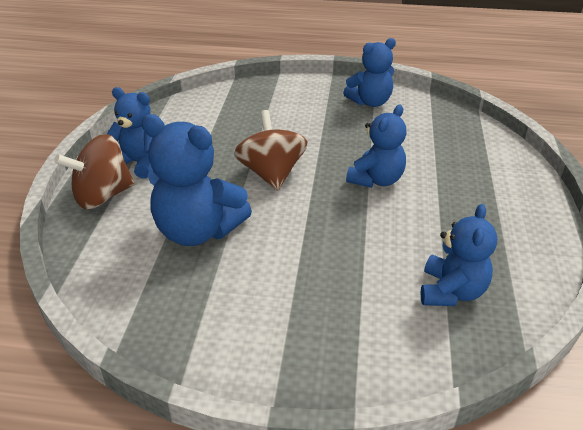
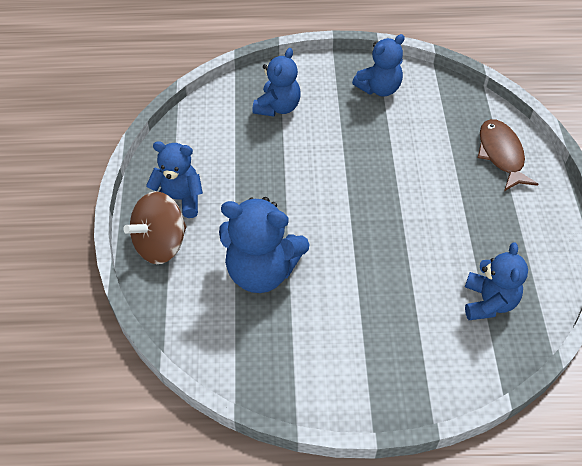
camera: 10 degrees left, 15 degrees up
(271, 173) = (308, 195): brown spinning top -> none
(376, 180) = (405, 189): blue teddy bear -> blue teddy bear (278, 107)
(488, 163) = (501, 154): none -> brown fish

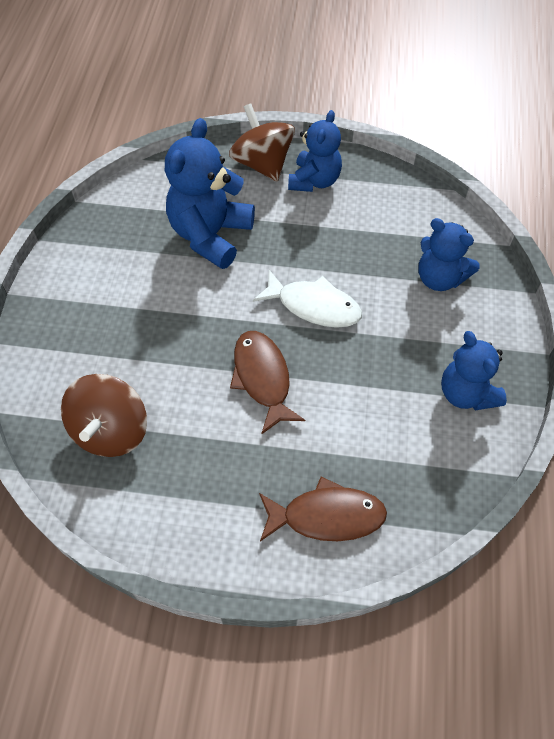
camera: 100 degrees right, 5 degrees up
(325, 182) = (314, 306): none -> white fish
(405, 207) = (262, 378): none -> brown fish
(488, 302) = (111, 431): blue teddy bear -> brown spinning top

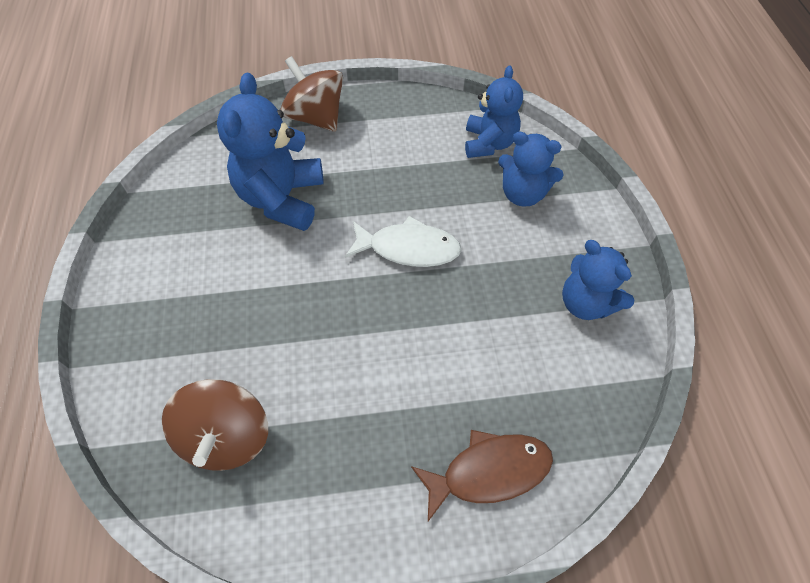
camera: 15 degrees left, 0 degrees up
(262, 378) = (377, 336): brown fish -> none
(314, 181) = (372, 124): blue teddy bear -> blue teddy bear (489, 143)

